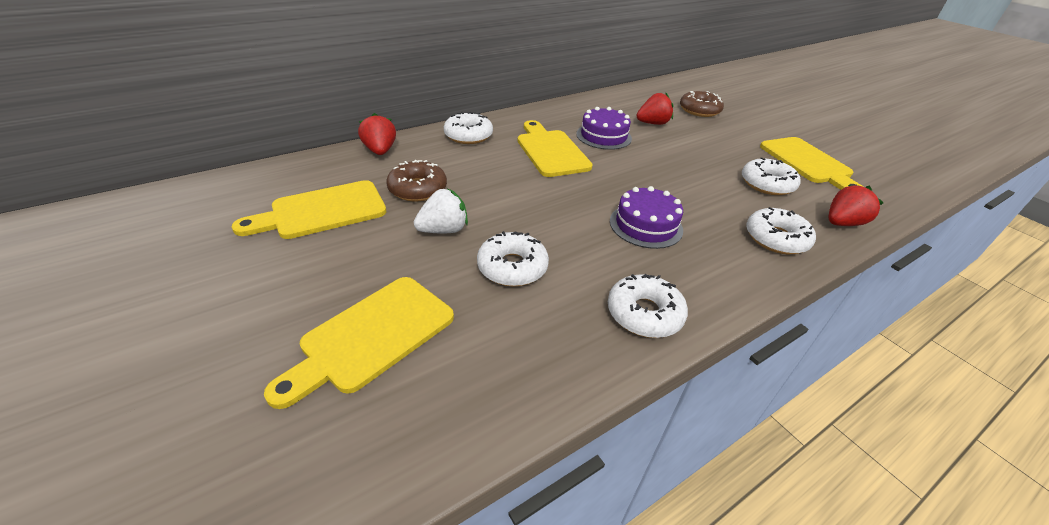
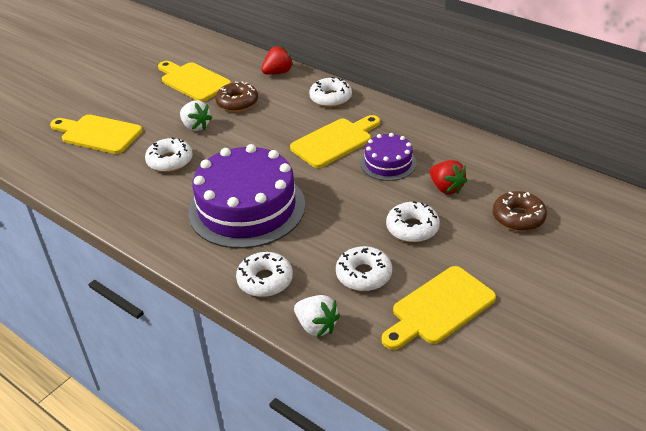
camera: 75 degrees right, 0 degrees up
(644, 313) = (145, 220): white donut -> white donut (412, 228)
(646, 225) = (247, 208): purple cake -> purple cake, size x1.97
(842, 223) = (316, 326): red strawberry -> white strawberry

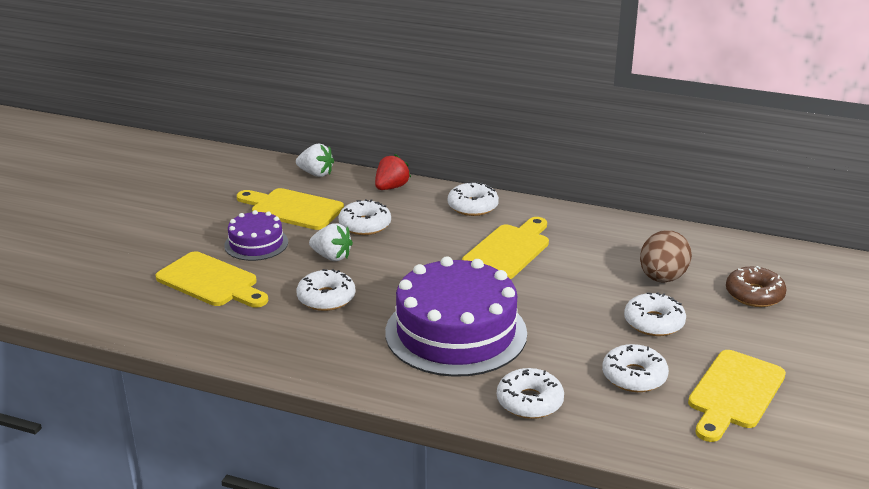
camera: 20 degrees left, 10 degrees down
(98, 134) = (211, 282): yellow cutting board -> yellow cutting board turned 150 degrees counterclockwise
(237, 102) = (365, 225): brown donut -> white donut
(316, 326) = (618, 435): white strawberry -> white strawberry (316, 174)
(388, 163) = (583, 263): purple cake -> purple cake (256, 244)
(446, 188) = (662, 278): red strawberry -> brown egg

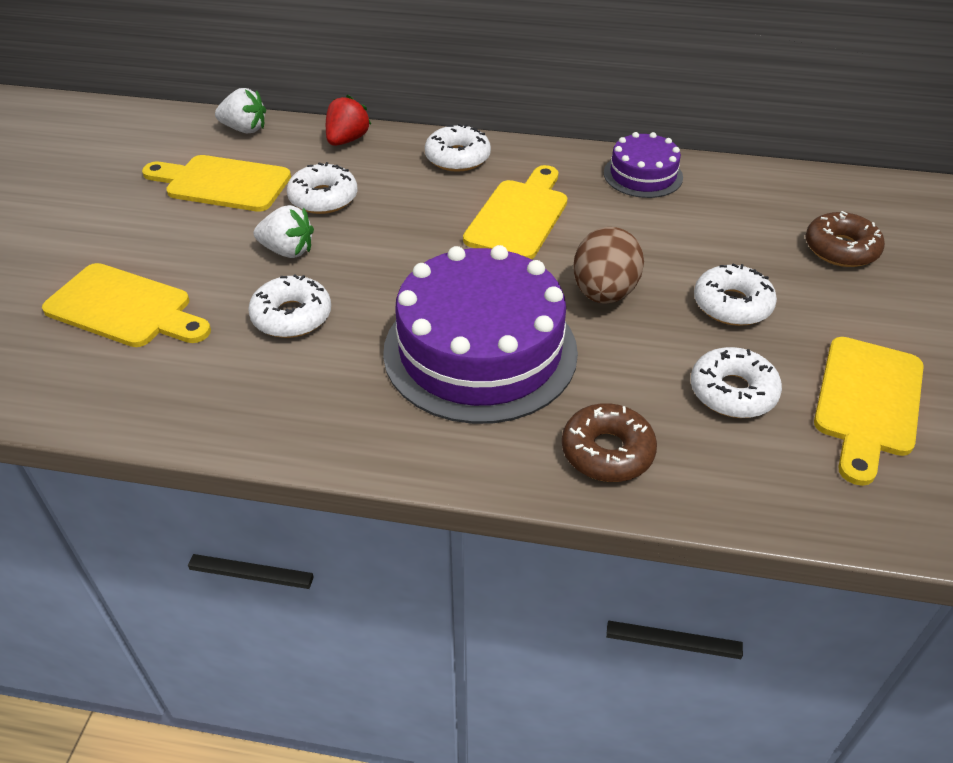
camera: 10 degrees left, 15 degrees up
(256, 244) = (180, 241): purple cake -> purple cake (643, 175)
(529, 401) = (607, 452): white donut -> brown donut
(662, 278) = (722, 237): brown egg -> brown egg (604, 293)

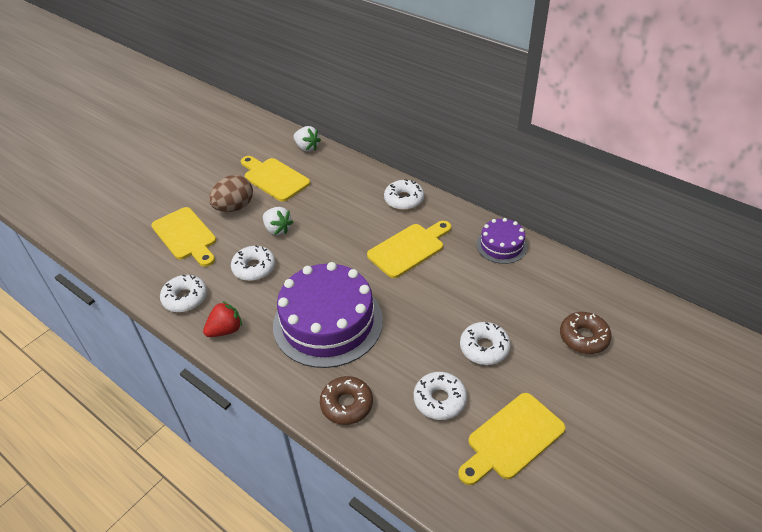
camera: 30 degrees right, 0 degrees up
(323, 198) = (316, 203): white donut -> white donut (185, 298)
(347, 140) = (353, 170): red strawberry -> red strawberry (225, 330)
(604, 293) = (418, 313): brown egg -> brown egg (234, 207)

